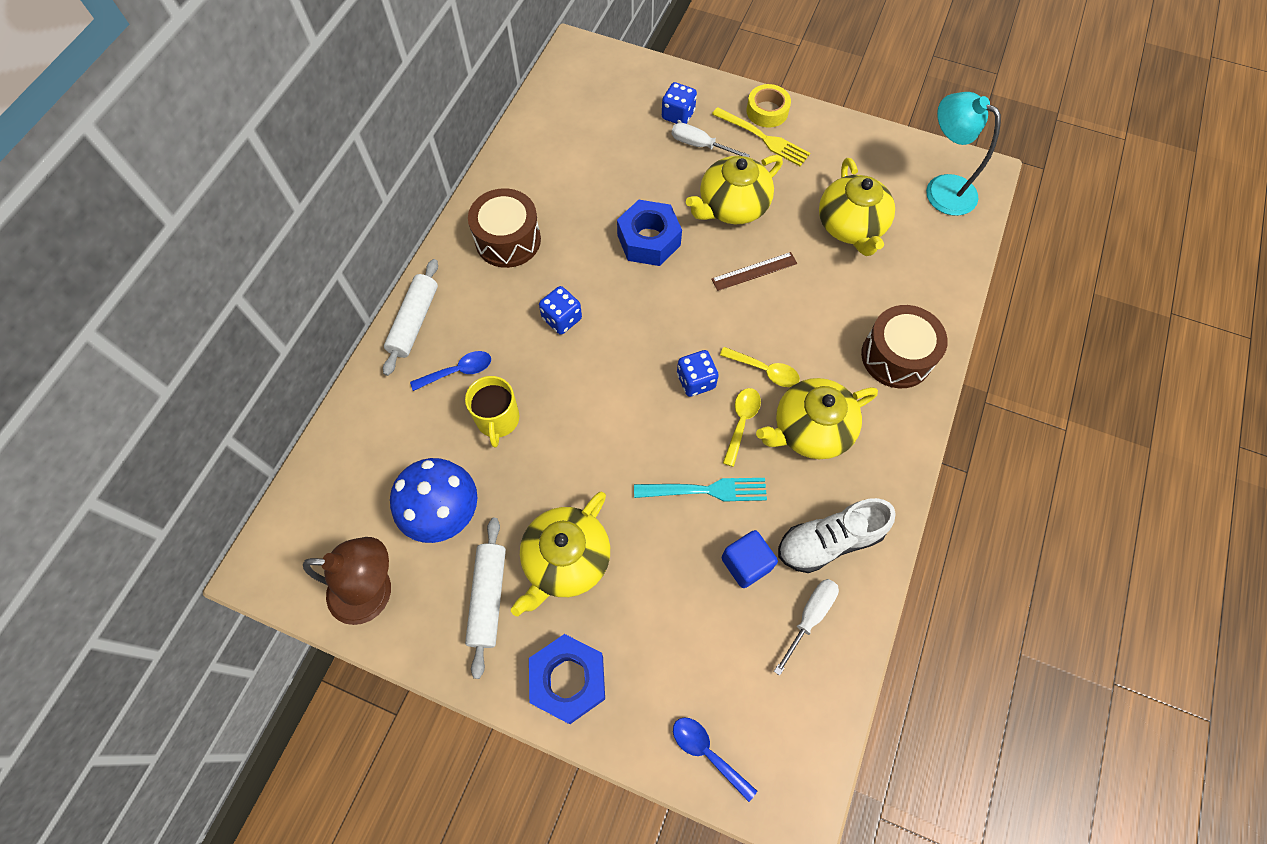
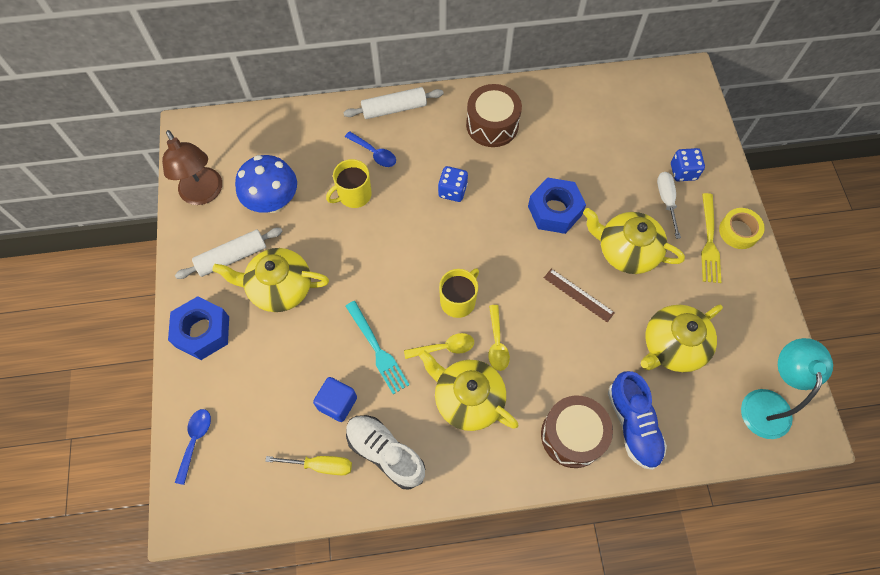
camera: 60 degrees right, 0 degrees up
(696, 381) = (458, 300): blue dice -> yellow mug
(810, 616) = (321, 465): white screwdriver -> yellow screwdriver
(911, 301) = (633, 425): none -> blue shoe

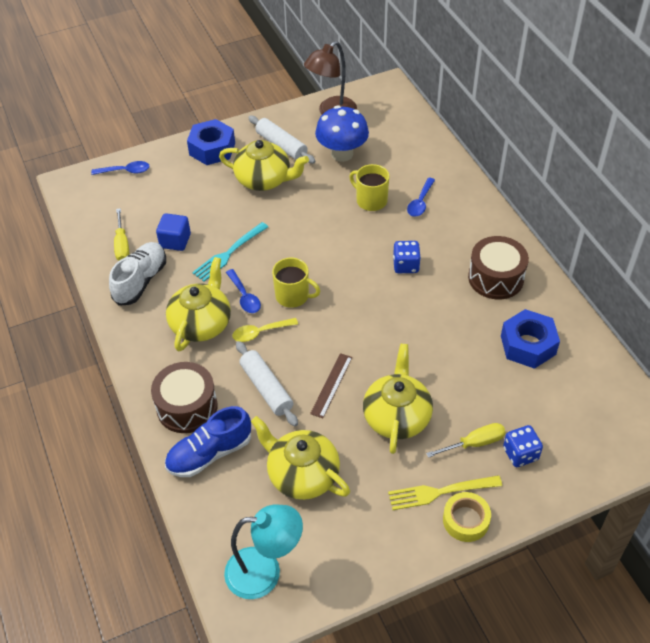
camera: 75 degrees right, 15 degrees down
(279, 288) = (264, 180): yellow teapot -> yellow teapot turned 120 degrees clockwise
(394, 109) = (476, 203): white rolling pin -> white rolling pin (266, 388)
(444, 347) = (244, 297): yellow spoon -> blue spoon
(554, 210) = (419, 348): blue nut -> blue nut (528, 345)
(666, 200) = (475, 443): white screwdriver -> yellow screwdriver

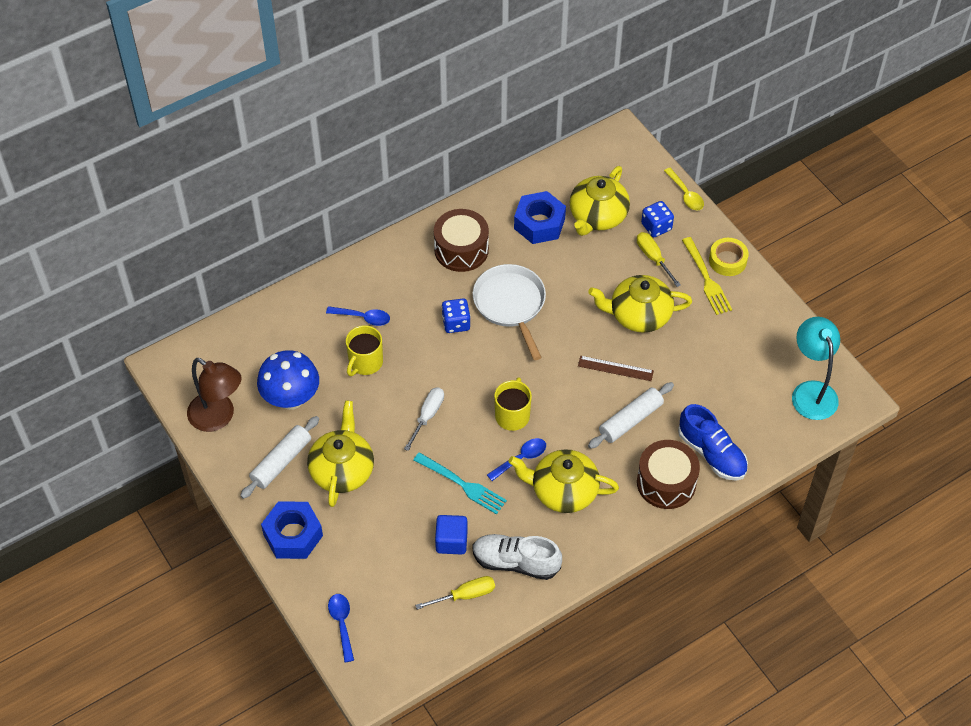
camera: 100 degrees left, 5 degrees up
(260, 332) = (565, 436): yellow spoon -> yellow spoon (685, 194)
(302, 474) = (715, 378): yellow teapot -> yellow teapot (597, 216)
(306, 237) = (428, 415): none -> white screwdriver
(423, 309) = (511, 304): none -> white pan

